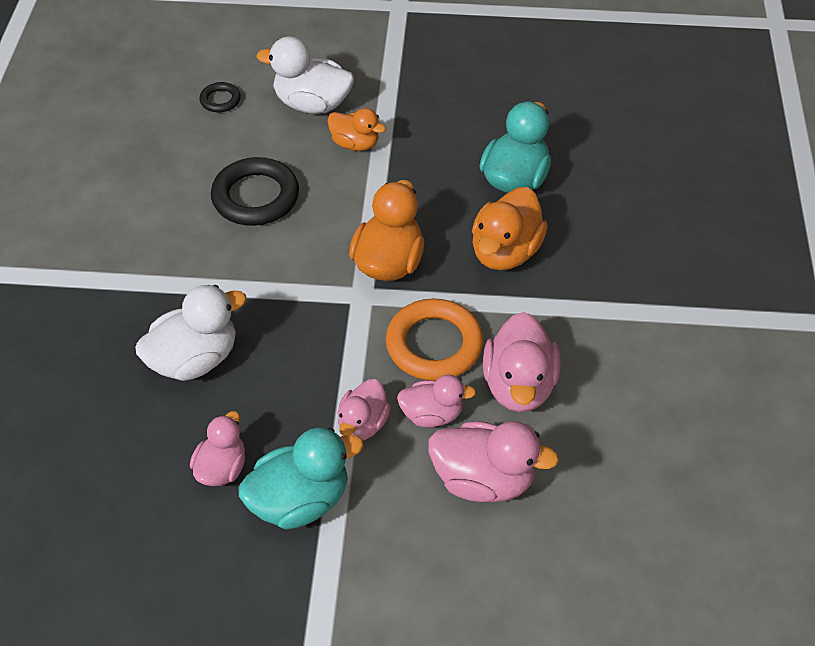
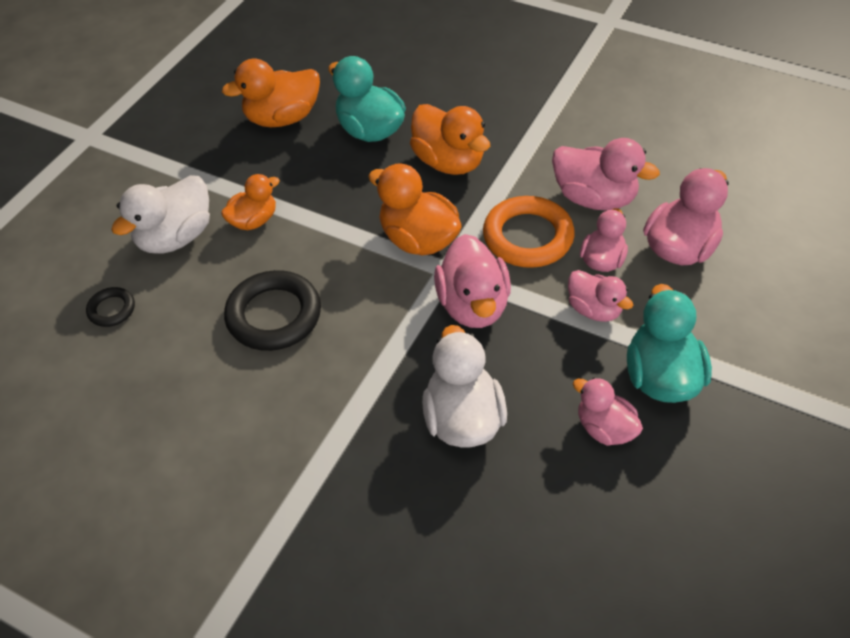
camera: 65 degrees left, 0 degrees up
(326, 328) = (473, 305): none -> pink duck
(494, 113) = (282, 118): none -> orange duck

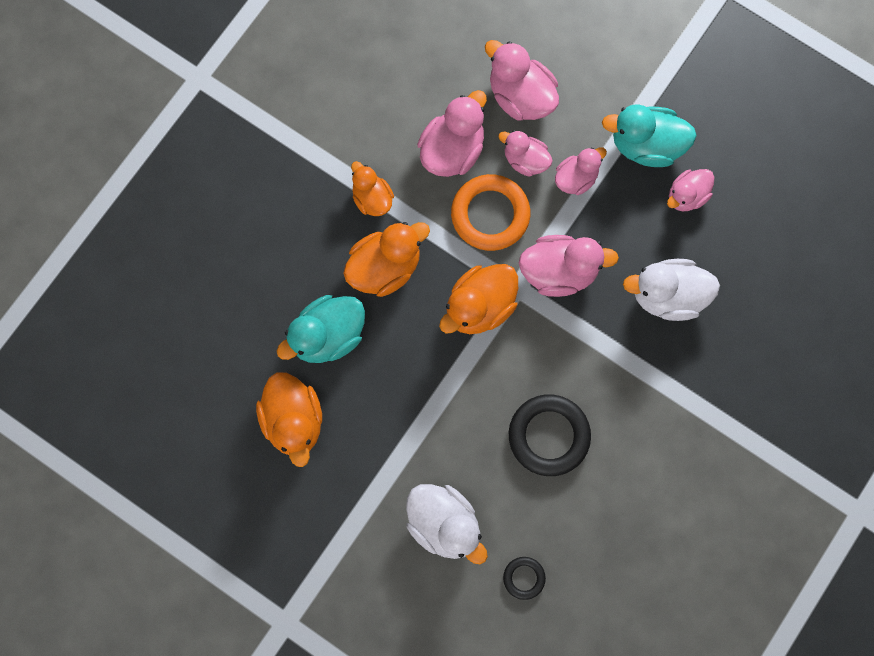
camera: 85 degrees left, 25 degrees up
(254, 221) = (434, 452): orange duck -> orange duck (372, 198)

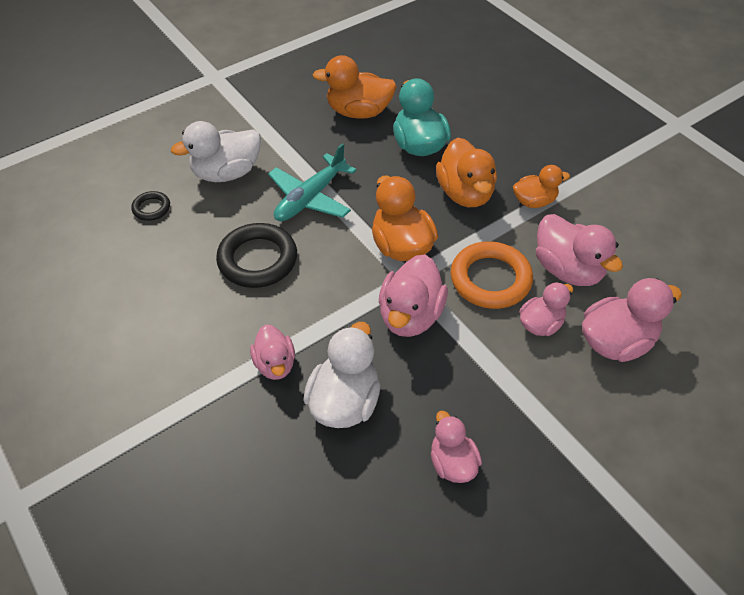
camera: 110 degrees right, 25 degrees down
(449, 420) = (310, 198): none -> turquoise plane
(576, 178) = (507, 362): pink duck -> pink duck (275, 364)
(646, 145) = (528, 443): turquoise duck -> none

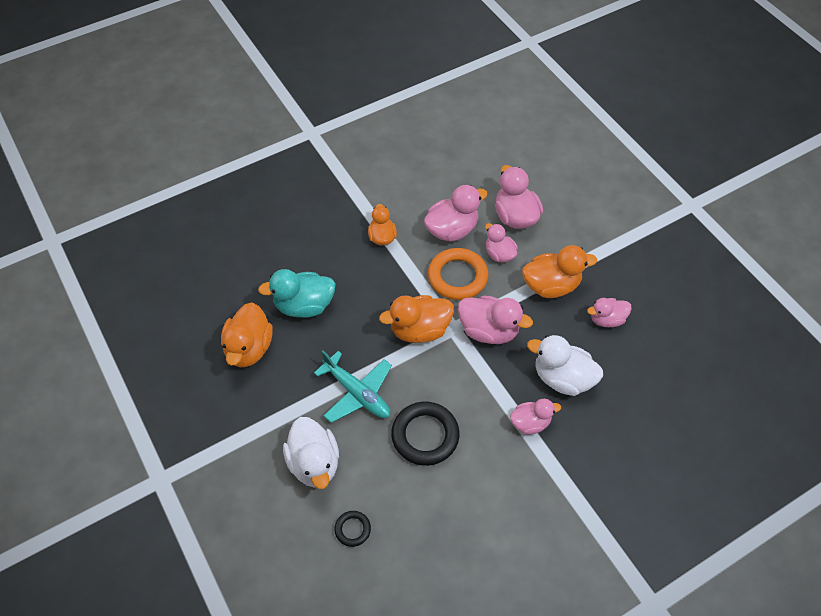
camera: 85 degrees left, 5 degrees up
(465, 193) = (367, 280): orange duck -> orange duck (551, 286)

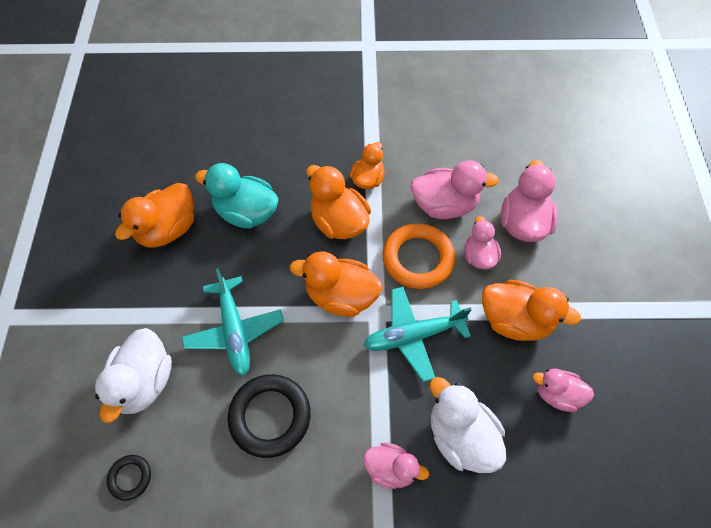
camera: 30 degrees right, 5 degrees up
(381, 278) = (339, 222): none -> orange duck
(489, 331) = (413, 336): pink duck -> turquoise plane

